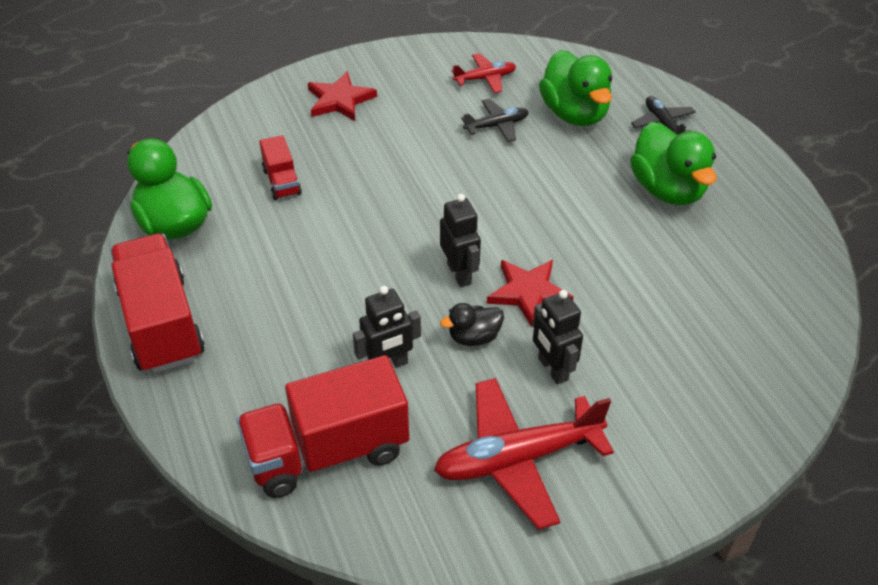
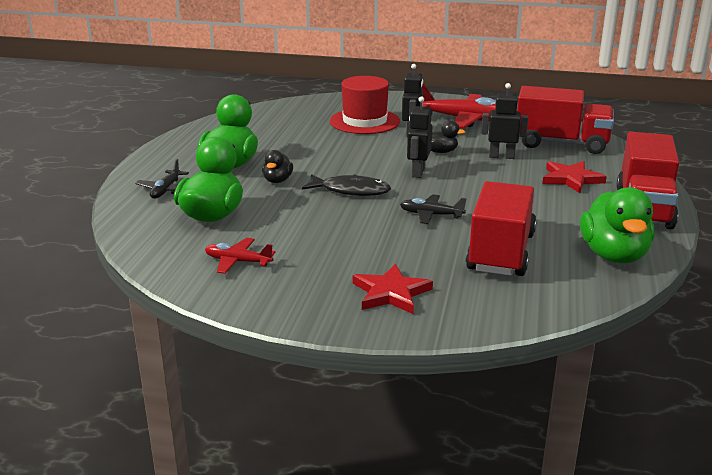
camera: 145 degrees left, 20 degrees down
(282, 182) = (501, 252): red truck -> red truck, size x2.03
(496, 205) = (351, 191): none -> black fish
(497, 126) = (282, 228): black plane -> black plane (431, 215)
(528, 293) = (386, 155): red star -> red star (571, 179)
(586, 186) = (277, 180): none -> black duck
(647, 370) = (364, 121): none -> red hat

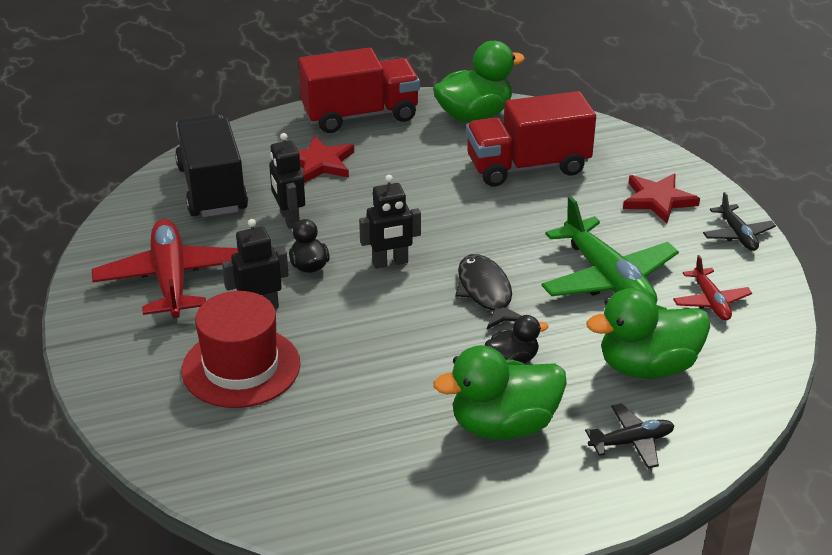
camera: 120 degrees left, 10 degrees up
(313, 233) = (608, 279): none -> green plane
(431, 215) = (492, 222): black plane -> black plane (737, 235)
(561, 143) = (212, 189): red truck -> black truck

